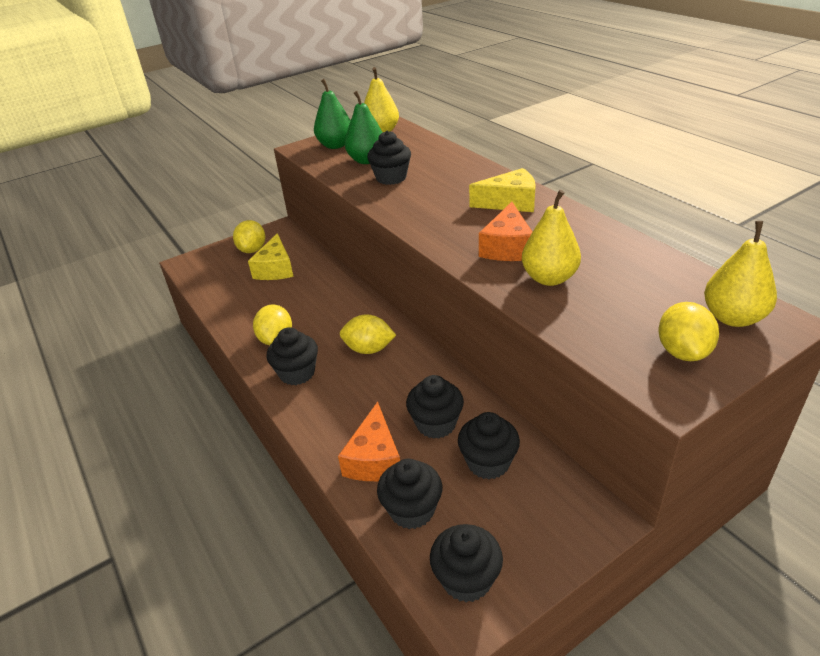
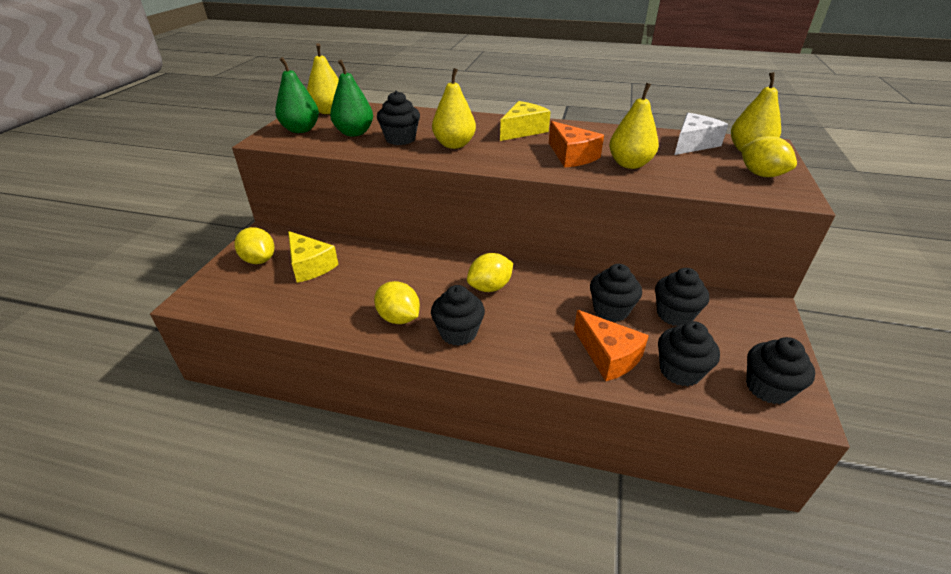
camera: 45 degrees left, 0 degrees up
(423, 198) = (454, 145): none -> yellow pear
(672, 283) = (693, 144): none -> white cheese

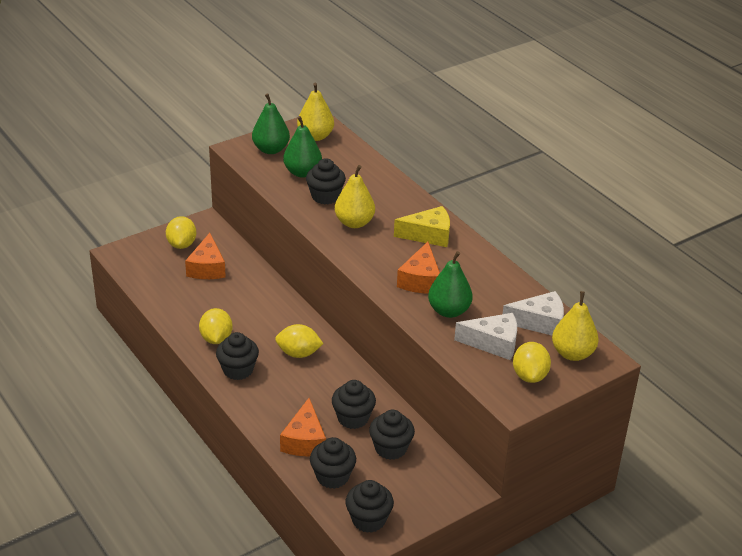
camera: 40 degrees right, 0 degrees up
(310, 266) = (207, 268): yellow cheese -> orange cheese
(629, 164) = (449, 311): yellow pear -> green pear
(698, 168) = (493, 343): none -> white cheese

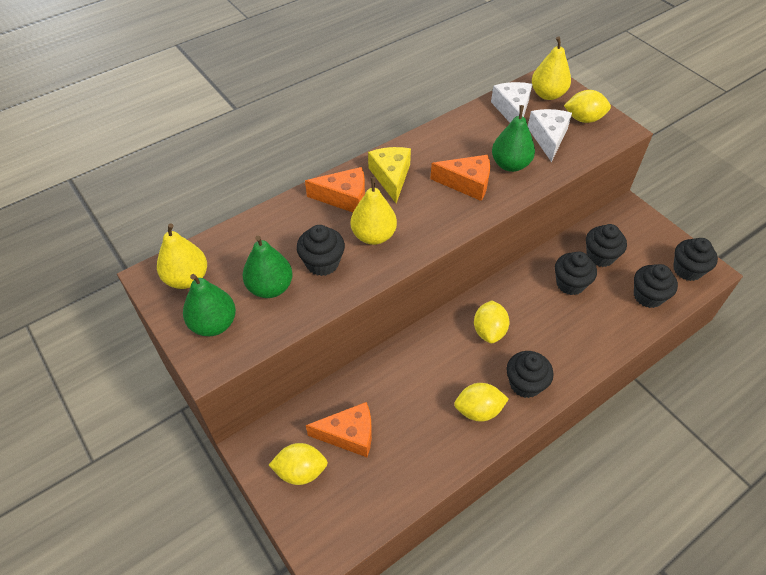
camera: 90 degrees left, 15 degrees up
(305, 440) = (610, 319): orange cheese -> orange cheese (344, 197)

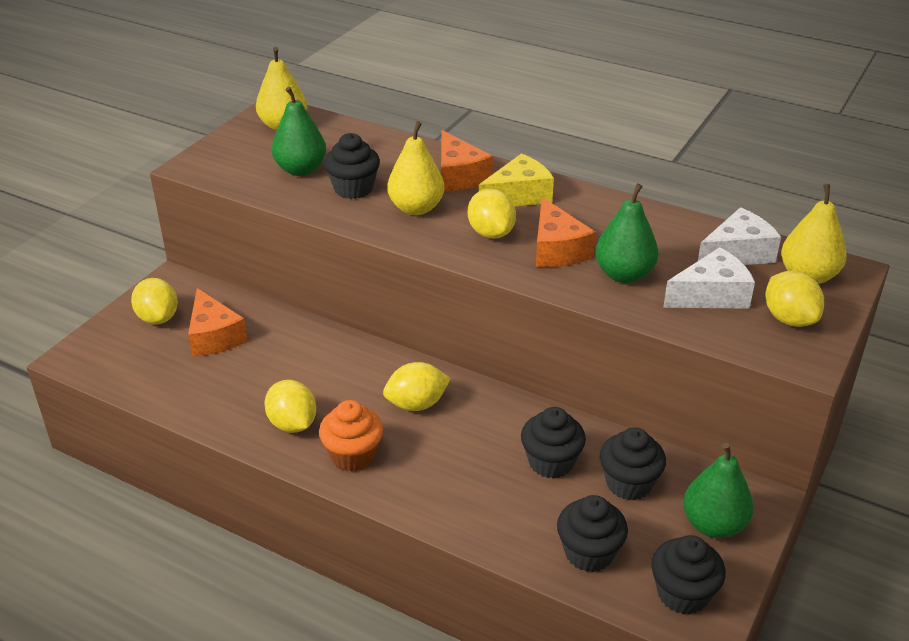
camera: 65 degrees right, 15 degrees down
(213, 324) = (238, 155): green pear -> green pear (713, 525)
(429, 207) = (491, 233): none -> yellow lemon
(525, 384) = (353, 455): black cupcake -> orange cupcake

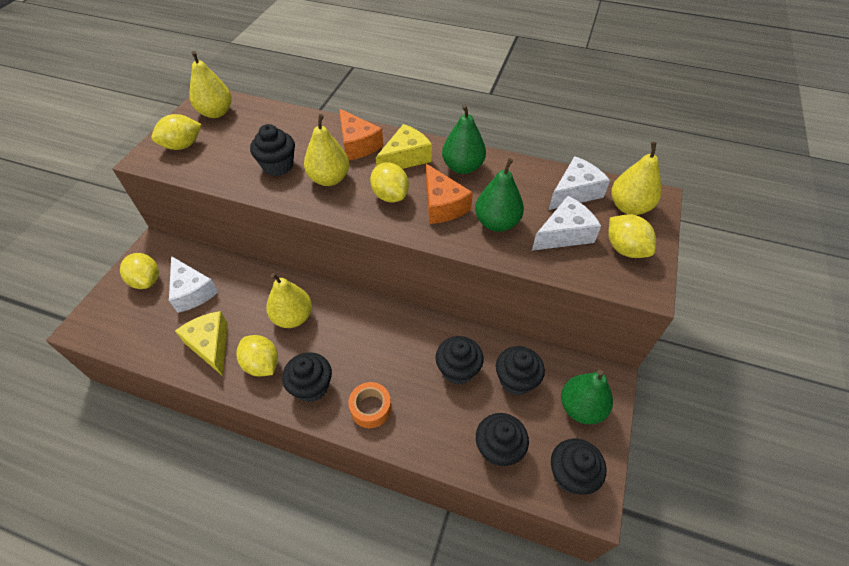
camera: 10 degrees left, 15 degrees up
(214, 336) = (192, 291): orange cheese -> white cheese
(229, 396) = (210, 345): none -> yellow cheese
(301, 170) = (234, 152): green pear -> green pear (462, 167)
(340, 379) = (293, 317): none -> yellow pear
(353, 455) = (311, 386): orange cupcake -> black cupcake
(416, 404) = (352, 332): yellow lemon -> yellow lemon (182, 145)
(426, 488) = (370, 408): none -> orange tape

